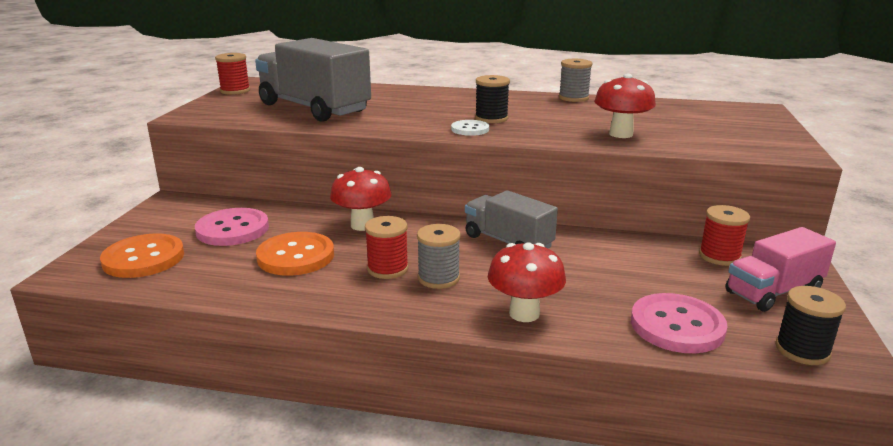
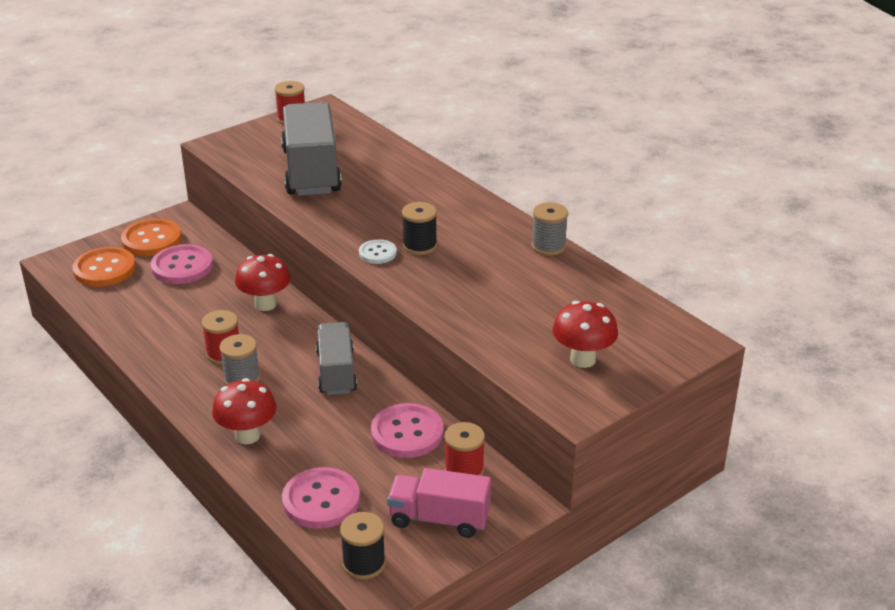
camera: 40 degrees right, 10 degrees up
(296, 256) = (186, 313): orange button -> orange button (151, 240)
(621, 134) = (483, 315): red mushroom -> red mushroom (582, 359)
(636, 253) = (407, 433): none -> pink button

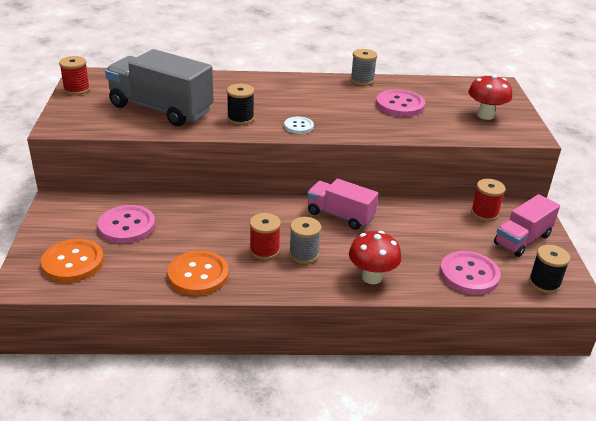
camera: 55 degrees left, 0 degrees up
(151, 240) = (67, 225): orange button -> orange button (198, 275)
(265, 304) = (227, 211): red mushroom -> none
(336, 372) = (340, 215): grey truck -> pink truck
(407, 433) = (430, 217): pink button -> pink button (400, 105)
(419, 246) = (309, 112): black spool -> black spool (240, 118)

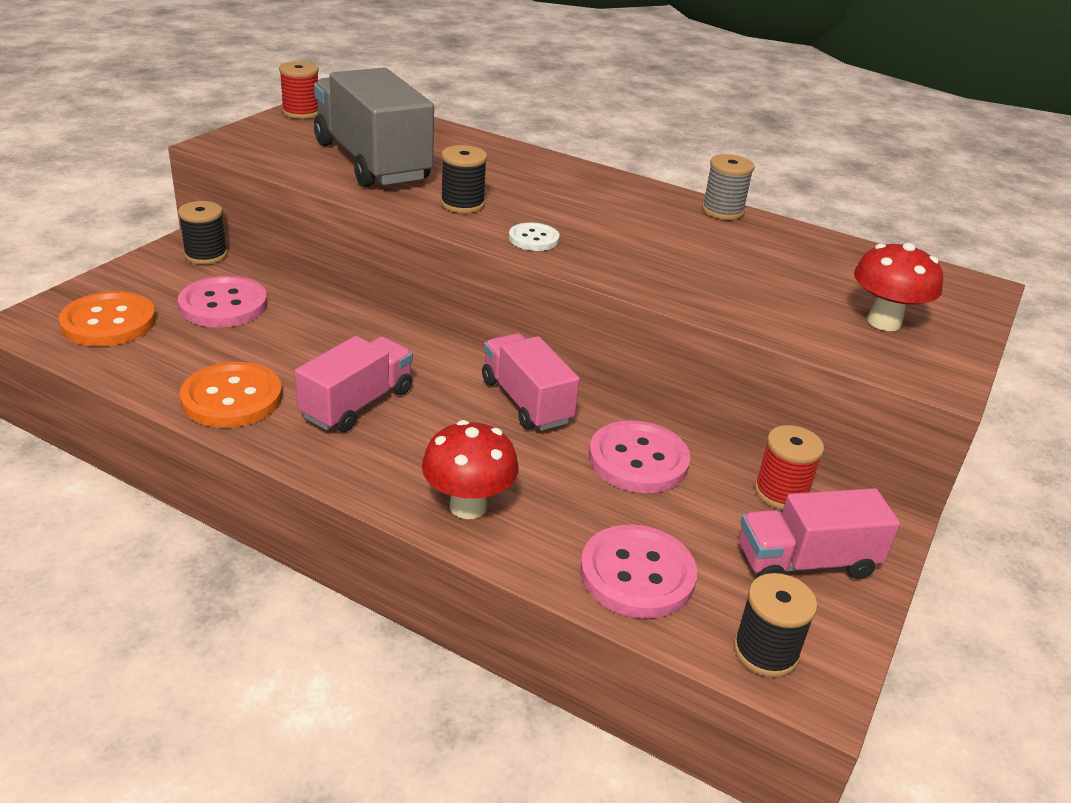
camera: 30 degrees right, 0 degrees up
(77, 200) = (206, 255): none -> black spool
(264, 250) = (357, 404): red spool -> pink truck
(304, 254) = (406, 432): grey spool -> none
(400, 105) = (741, 261): pink button -> pink button (638, 460)

